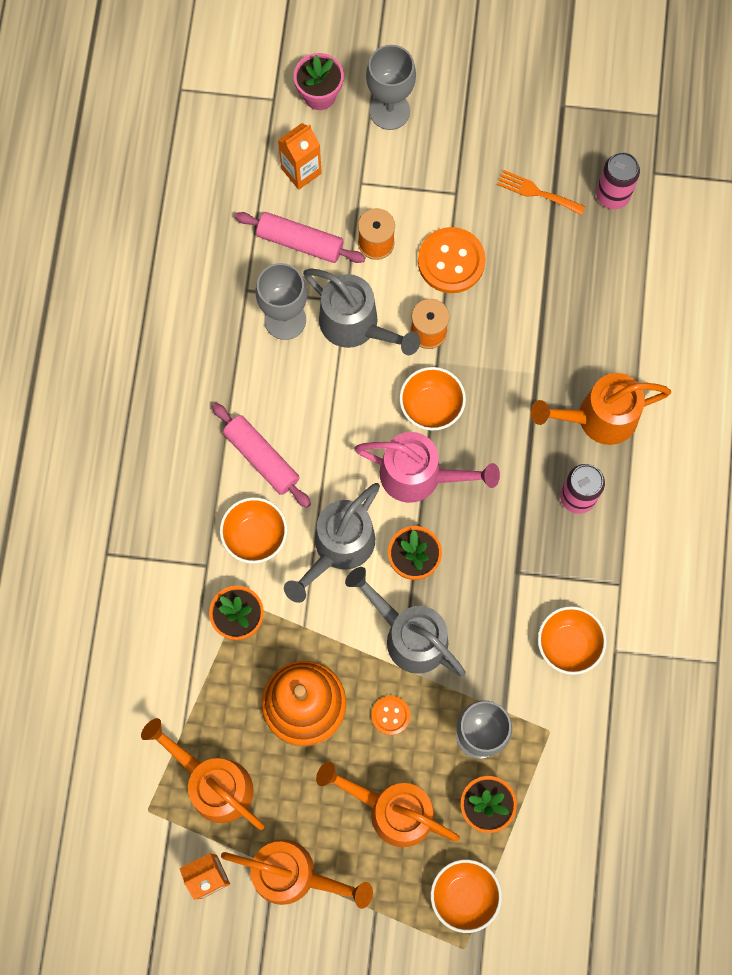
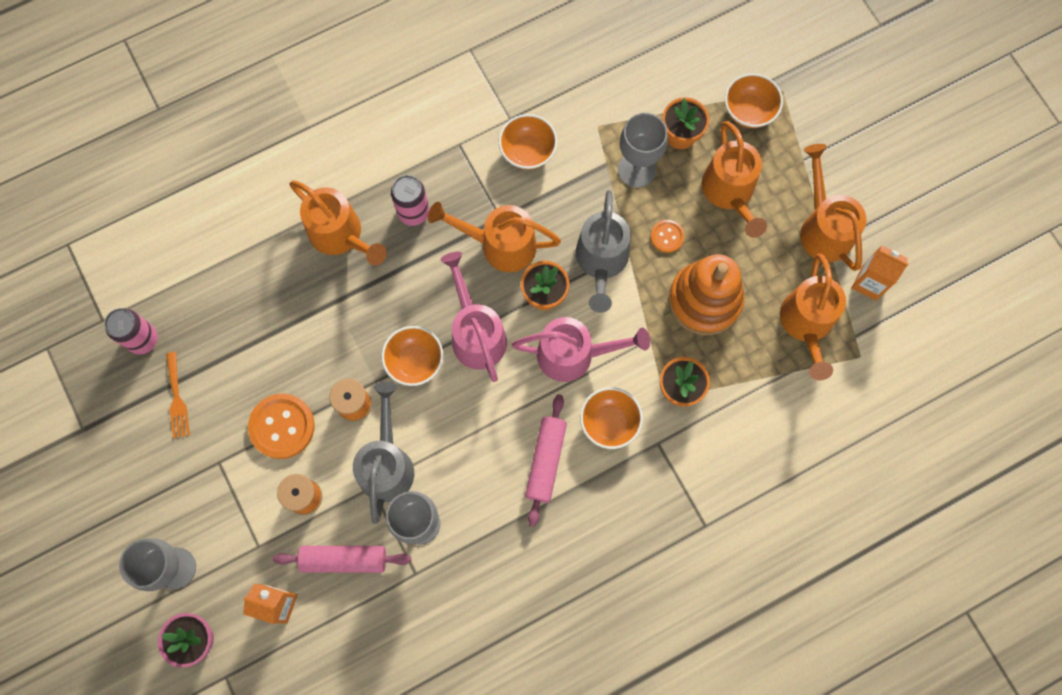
camera: 125 degrees left, 0 degrees up
(300, 242) = (344, 559): pink rolling pin -> pink rolling pin turned 75 degrees counterclockwise
(338, 548) = (574, 355): grey watering can -> pink watering can
(490, 554) = (500, 245): none -> orange watering can

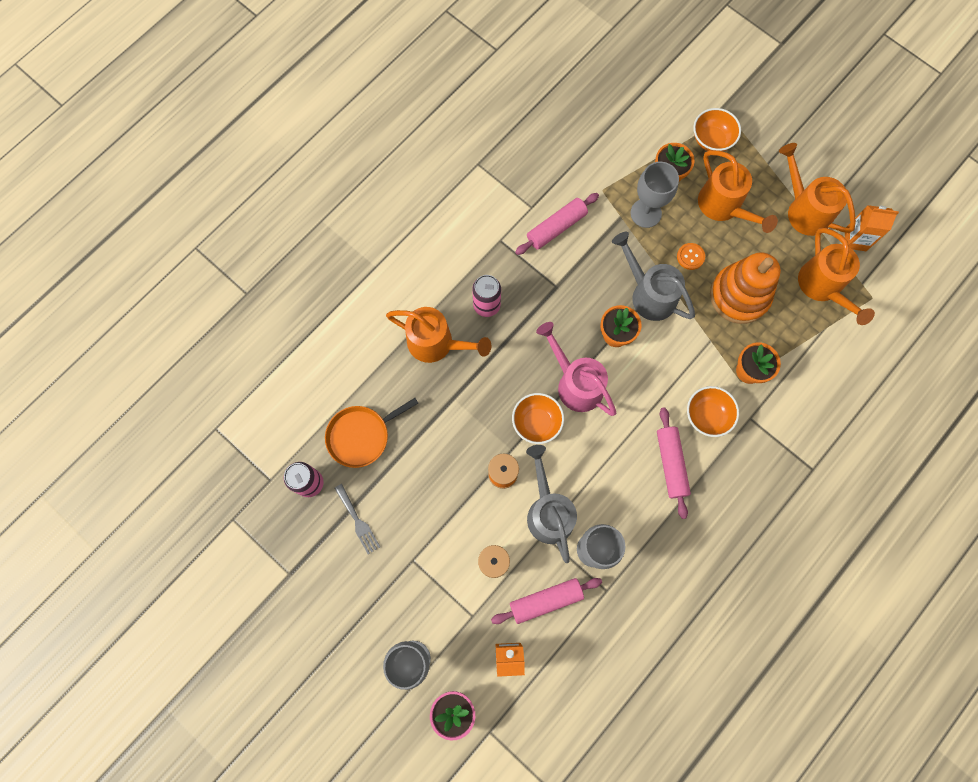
camera: 20 degrees left, 0 degrees up
(177, 399) = (358, 521): orange fork -> grey fork
(218, 307) = (361, 436): none -> orange pan
(282, 426) = (452, 512): orange button -> none
(500, 245) = (565, 307): orange watering can -> none
(528, 151) = (556, 227): orange bowl -> pink rolling pin
(574, 355) = (658, 373): pink watering can -> none
(601, 262) = (648, 294): grey watering can -> grey watering can turned 150 degrees clockwise

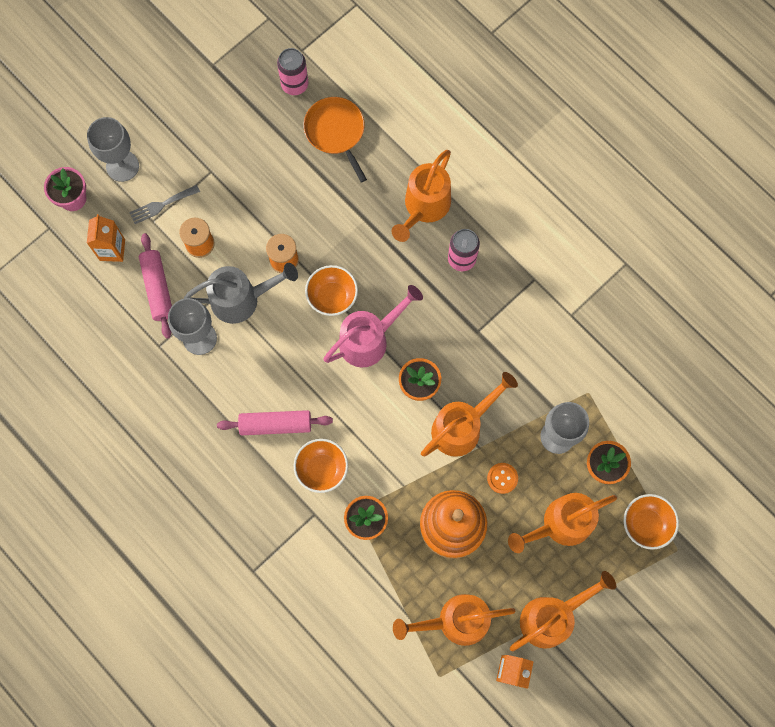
camera: 95 degrees right, 0 degrees up
(358, 521) = (253, 125): grey fork -> grey fork (162, 205)
(556, 227) = (545, 338): pink rolling pin -> none
(648, 294) = (462, 427): grey watering can -> orange watering can

